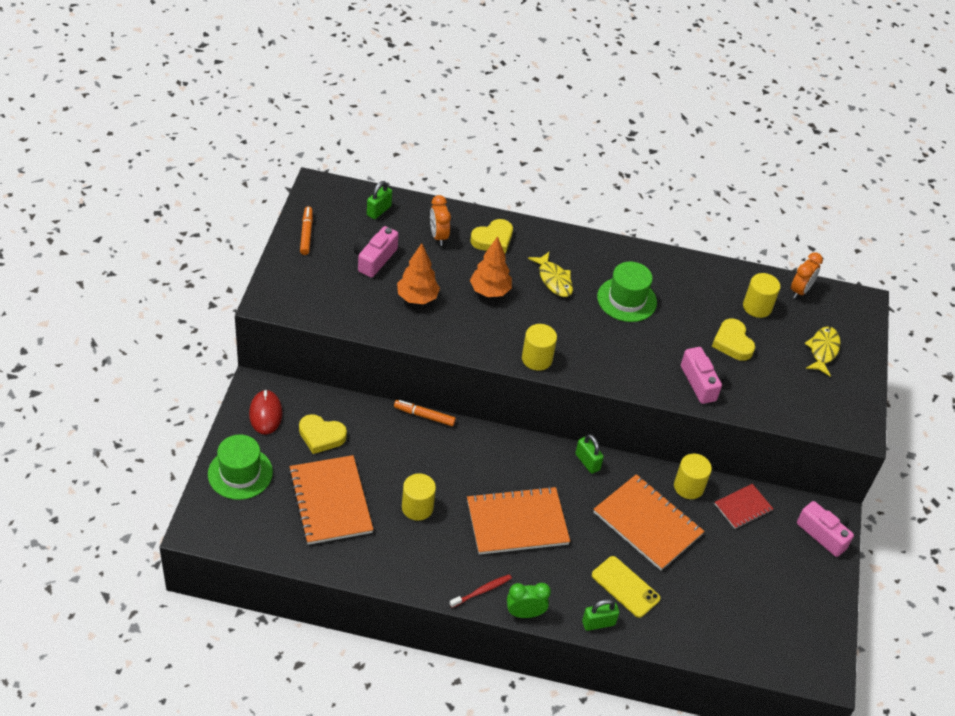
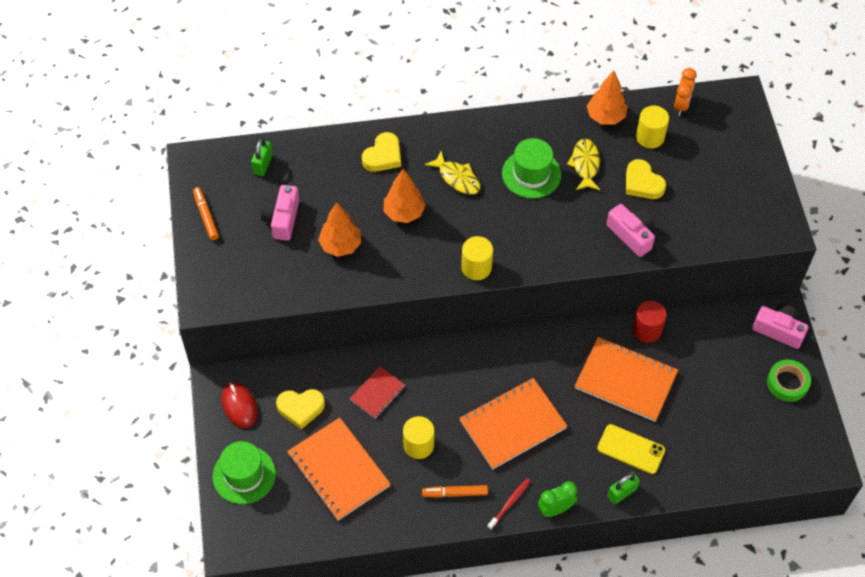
camera: 15 degrees left, 10 degrees up
(424, 416) = (385, 351): orange marker -> orange marker (455, 493)
(438, 236) = (331, 171): orange clock -> none
(587, 462) = (549, 340): green padlock -> none
(688, 486) = (647, 330): yellow cylinder -> red cylinder
(720, 276) = (605, 117): none -> orange tree
(743, 507) = (701, 332): red notebook -> red notebook (377, 393)
(813, 585) = (787, 383): none -> green tape
(823, 350) = (724, 160): yellow fish -> yellow fish (585, 164)

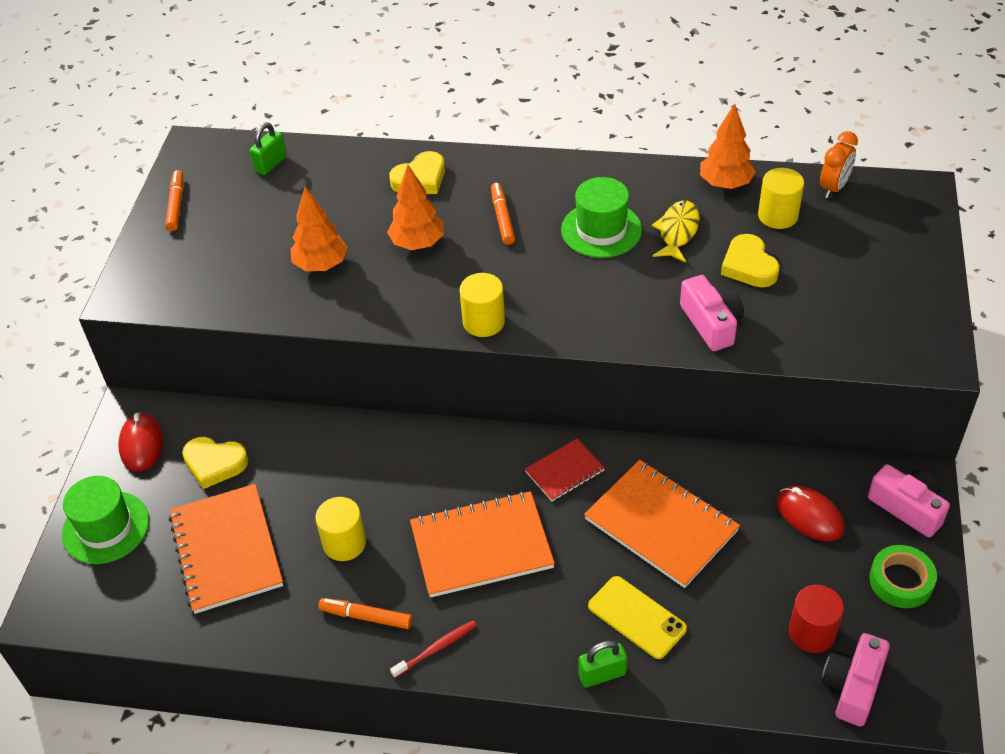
camera: 20 degrees right, 10 degrees down
(282, 219) = (264, 224): pink camera -> pink camera (852, 686)
(377, 393) = (319, 467): red notebook -> red notebook (564, 471)
(457, 178) = (502, 218): yellow fish -> orange marker
(555, 509) = (497, 673): green clock -> none
(647, 330) = (713, 467): red cylinder -> red cylinder (811, 632)
(719, 351) = (809, 516): none -> red mouse

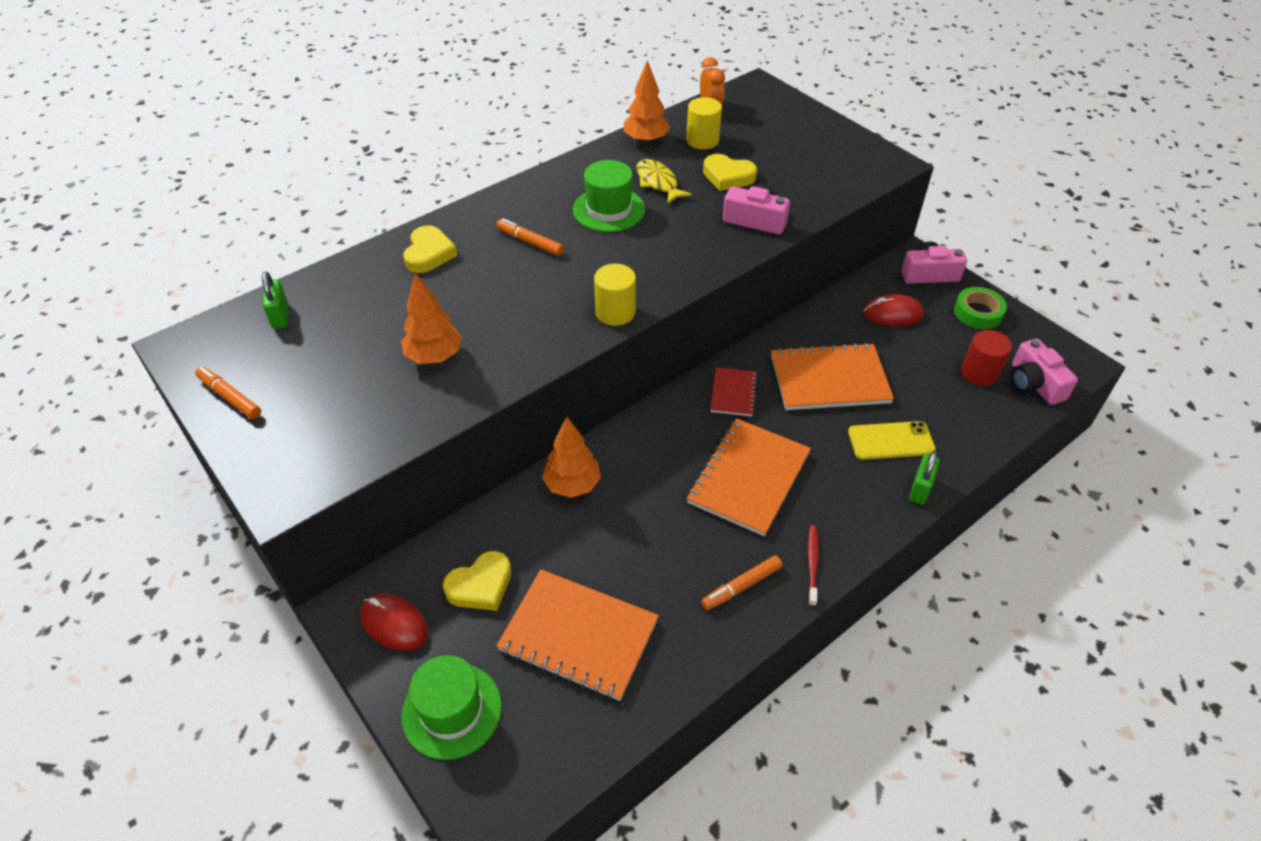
camera: 50 degrees left, 0 degrees up
(344, 543) = (658, 554): yellow cylinder -> none
(417, 244) = (491, 295): orange tree -> orange tree (572, 485)

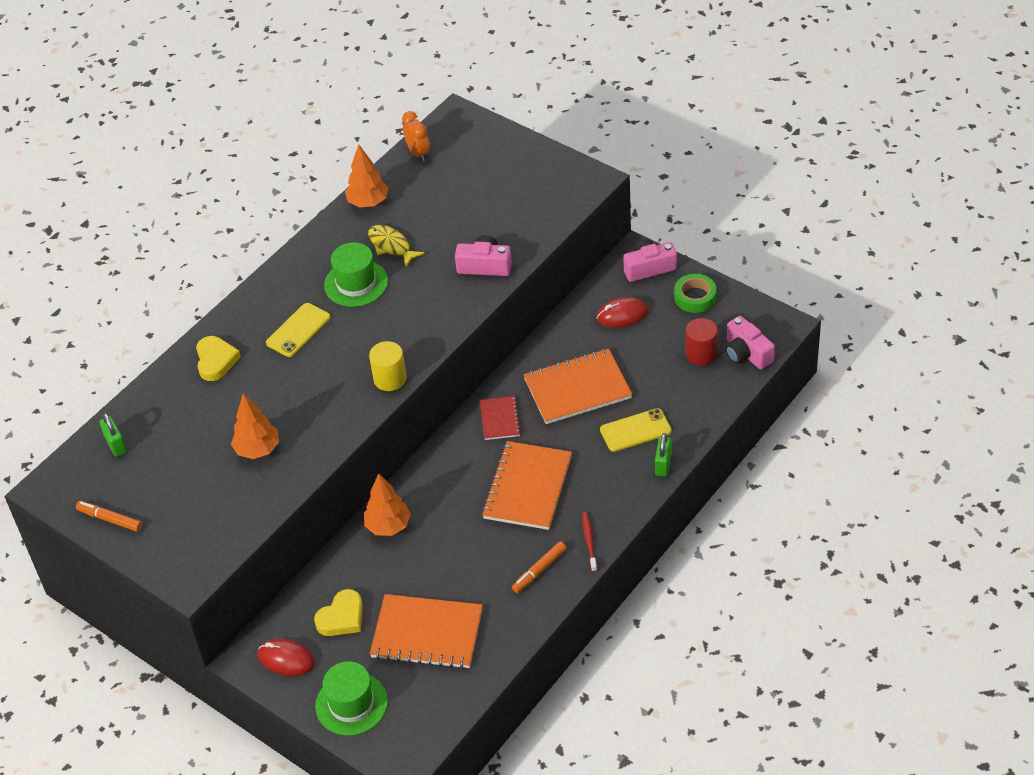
camera: 10 degrees left, 0 degrees up
(530, 242) = (298, 330): orange marker -> yellow phone
(702, 140) = (419, 191): yellow cylinder -> none
(728, 176) = (451, 226): yellow heart -> none

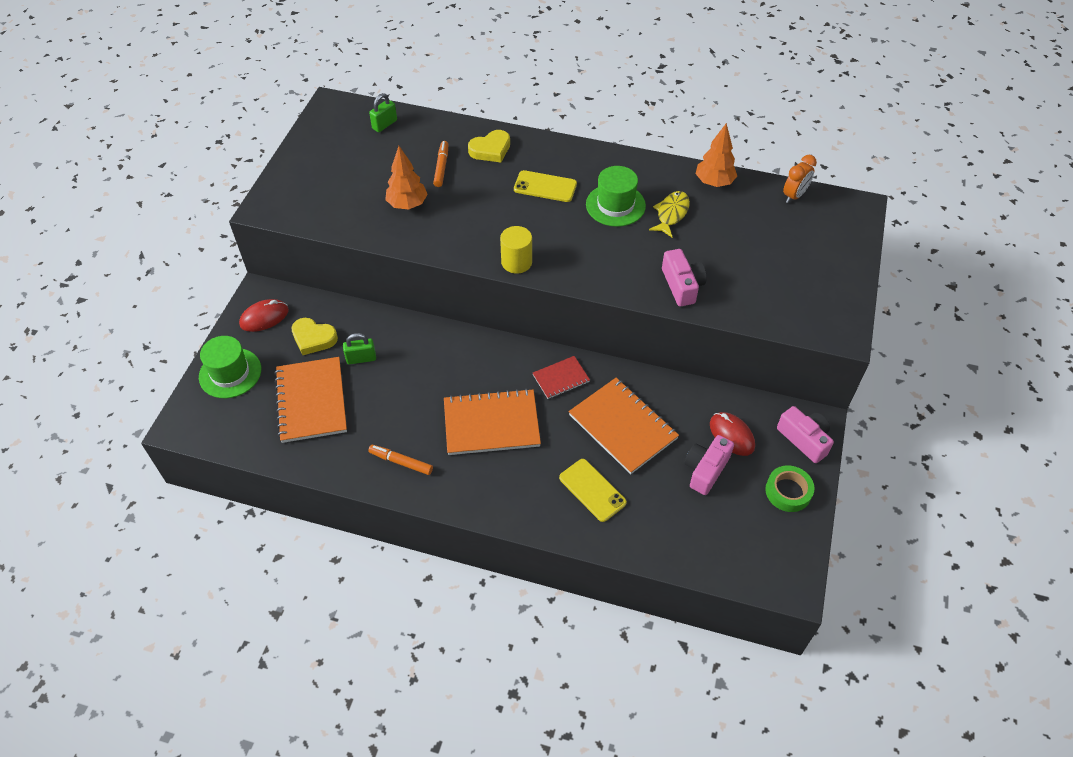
camera: 65 degrees right, 5 degrees up
(110, 519) = (311, 146): orange marker -> orange marker (441, 167)
(286, 659) = (264, 317): red mouse -> red mouse turned 60 degrees clockwise
(388, 526) = (415, 338): orange tree -> none
(589, 541) = (446, 491): red toothbrush -> none
(663, 464) = (560, 527): green padlock -> green padlock (361, 358)
(701, 354) = (715, 519): red cylinder -> none
(746, 353) = (737, 561): pink camera -> pink camera (705, 470)

